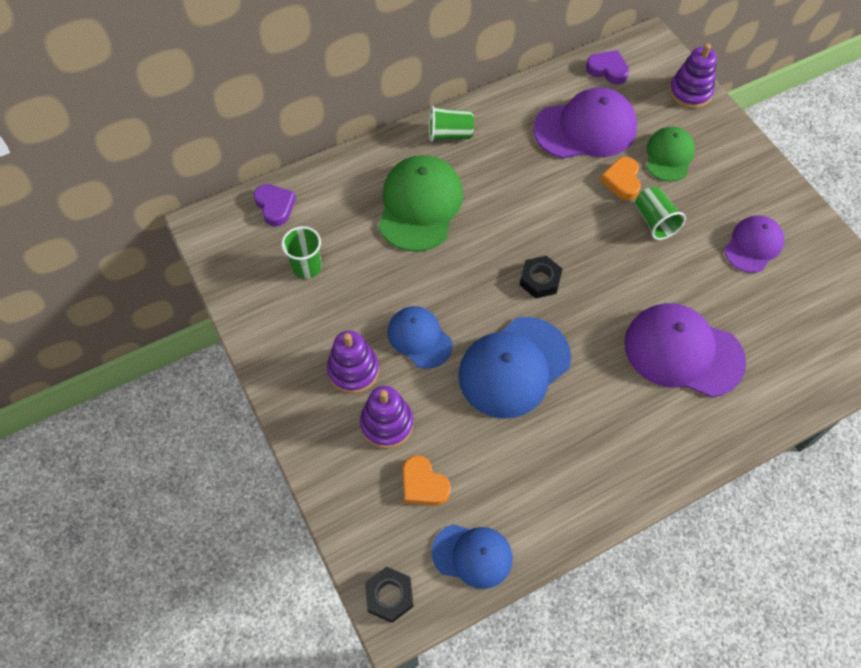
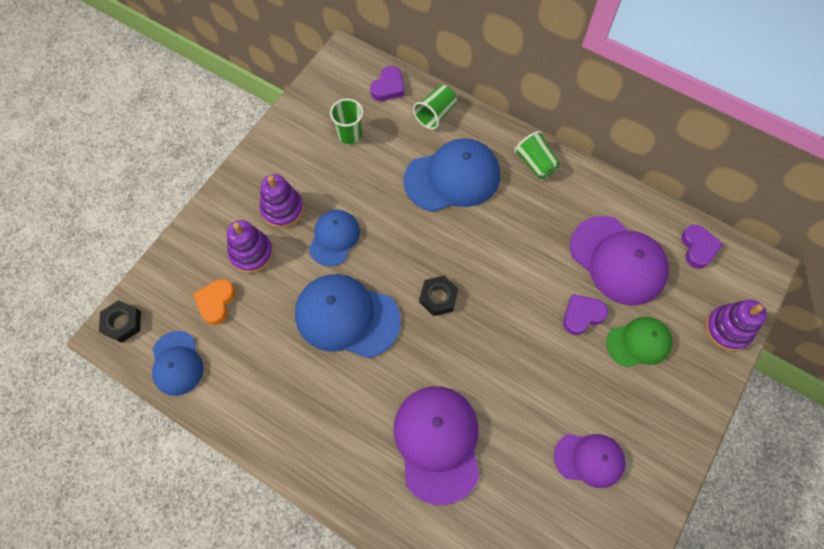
camera: 60 degrees right, 5 degrees up
(420, 205) = (452, 178): green cap -> blue cap
(622, 181) = (582, 315): orange heart -> purple heart
(654, 221) = (557, 361): green cup -> green cup (435, 114)

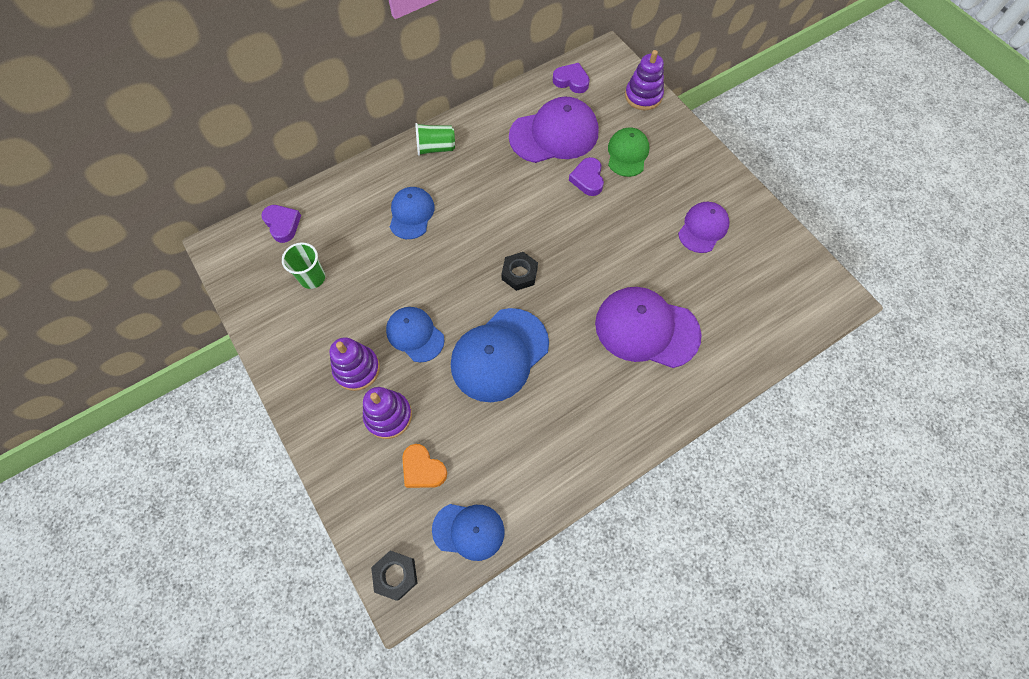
camera: 65 degrees left, 0 degrees up
(435, 114) = (338, 199): green cup -> none
(452, 178) = (411, 214): blue cap -> blue cap, size x0.60

